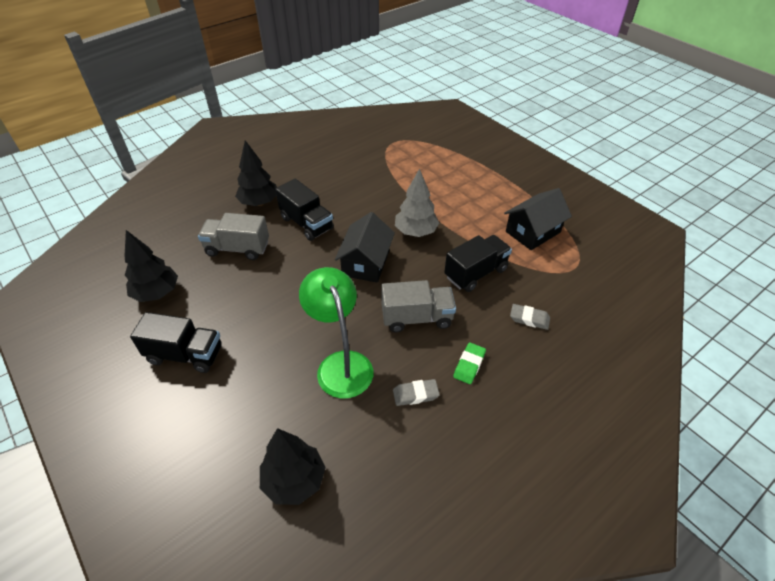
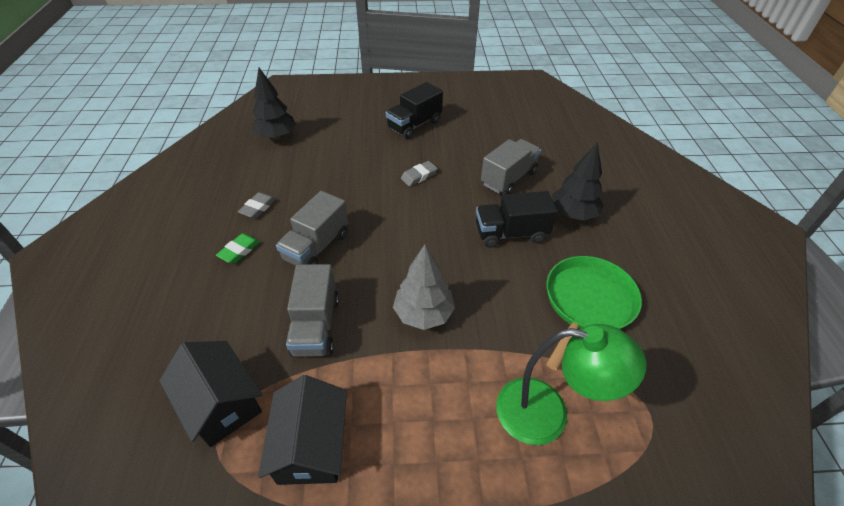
camera: 125 degrees right, 0 degrees up
(157, 293) = (488, 127): black tree -> none
(341, 175) = (587, 303): none -> green pan
(341, 364) = (326, 184): green lamp -> green lamp (547, 414)
(366, 263) = (414, 248): black house -> black house (221, 403)
(469, 365) = (239, 250): green eraser -> green eraser turned 60 degrees clockwise
(475, 273) = (316, 326): black truck -> grey truck
(529, 319) = (221, 327): grey eraser -> grey eraser (419, 176)

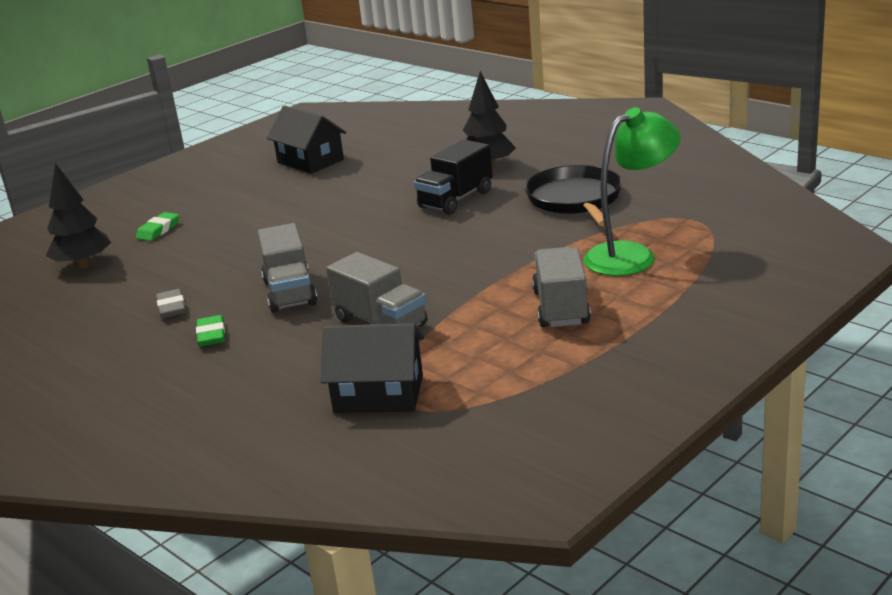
camera: 40 degrees left, 20 degrees down
(311, 445) = (493, 362): black house -> black house (310, 161)
(338, 134) = (158, 230): none -> green eraser
(414, 125) = (236, 188): black truck -> none
(419, 176) = (307, 212): grey eraser -> none
(423, 314) = (461, 269): grey tree -> none
(508, 178) = (397, 175): grey truck -> grey truck (561, 308)
(587, 303) = (575, 200): green pan -> black pan

